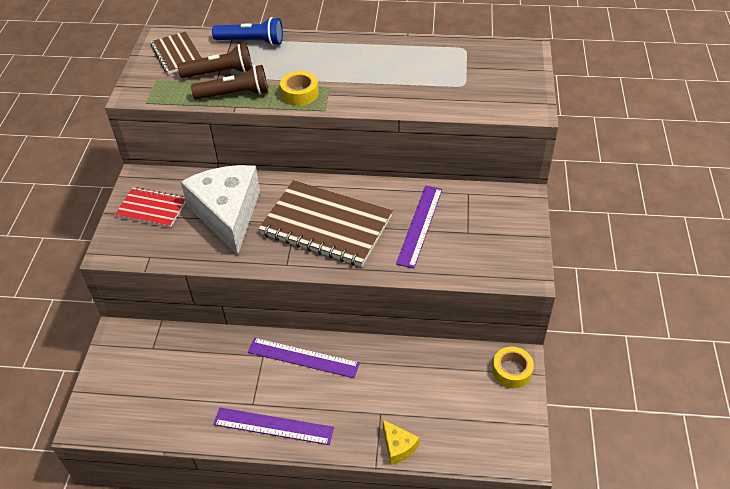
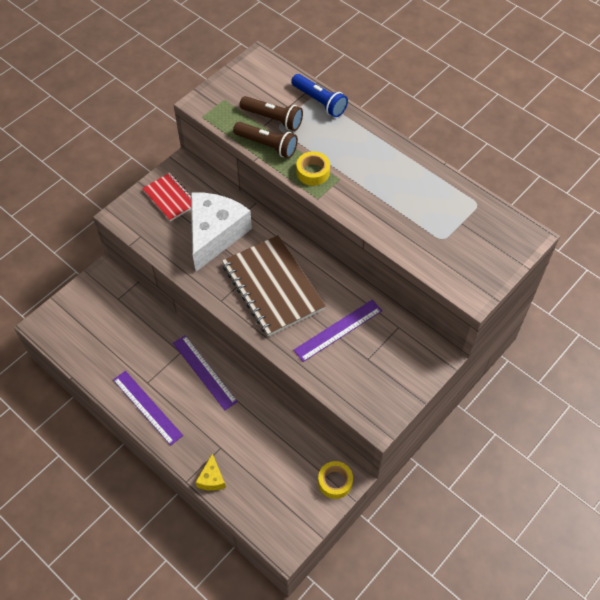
camera: 35 degrees right, 10 degrees up
(177, 54) = (257, 83): brown notebook -> none

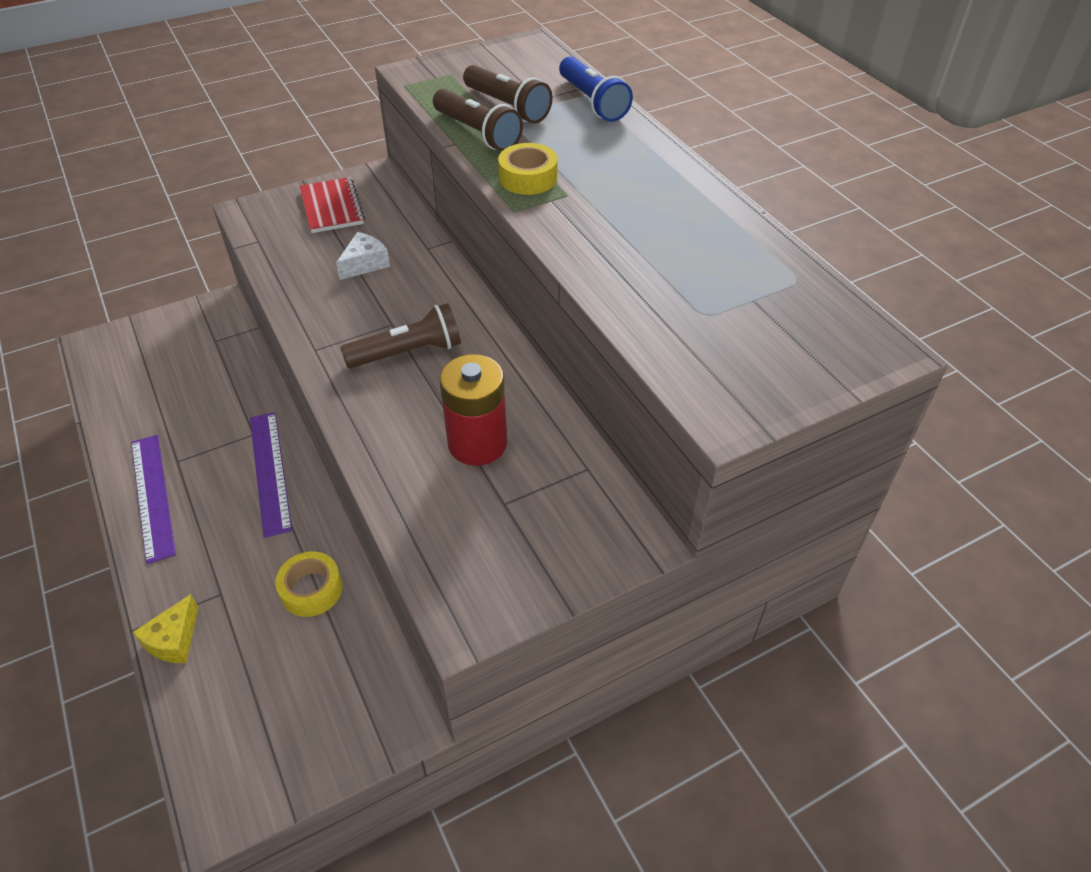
camera: 20 degrees right, 10 degrees down
(215, 234) = (365, 264): white cheese -> white cheese, size x0.42
(273, 287) = (408, 352): brown notebook -> brown flashlight
(335, 482) = (375, 721): yellow tape -> yellow tape (311, 589)
(338, 330) = (477, 443): purple ruler -> red battery

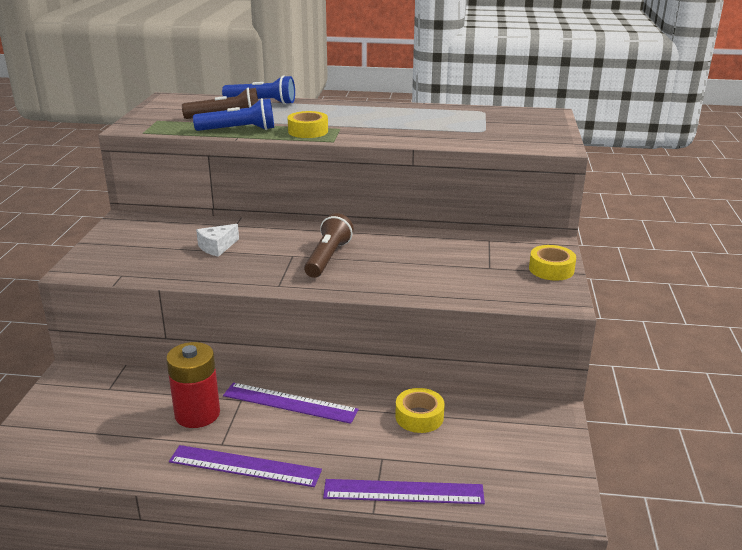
camera: 55 degrees left, 20 degrees down
(174, 640) = (403, 492): yellow cheese -> purple ruler
(332, 207) = (133, 241): red notebook -> none
(365, 264) = (217, 247): white cheese -> white cheese turned 120 degrees counterclockwise
(477, 133) = (238, 130): brown flashlight -> blue flashlight
(477, 443) = (434, 261): red battery -> red battery (197, 414)
(553, 571) = (551, 269): none -> yellow tape

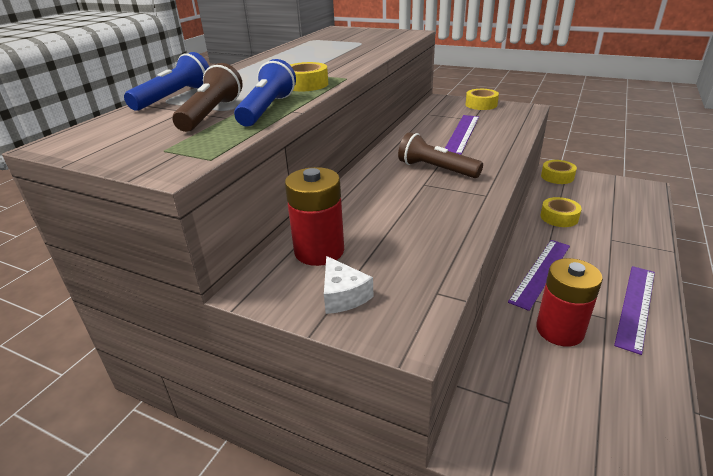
camera: 70 degrees left, 5 degrees up
(170, 230) = (319, 251): none -> red battery
(217, 247) = (385, 222): white cheese -> white cheese (343, 295)
(403, 492) = (648, 236): purple ruler -> purple ruler (462, 134)
(545, 417) = (557, 177): none -> yellow tape

